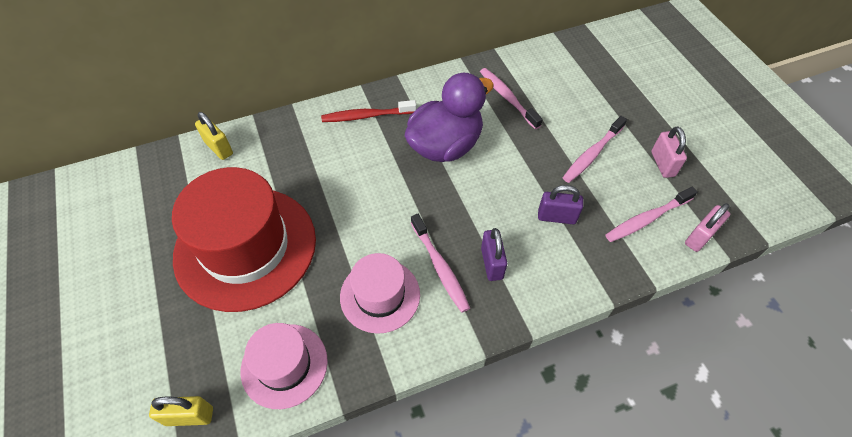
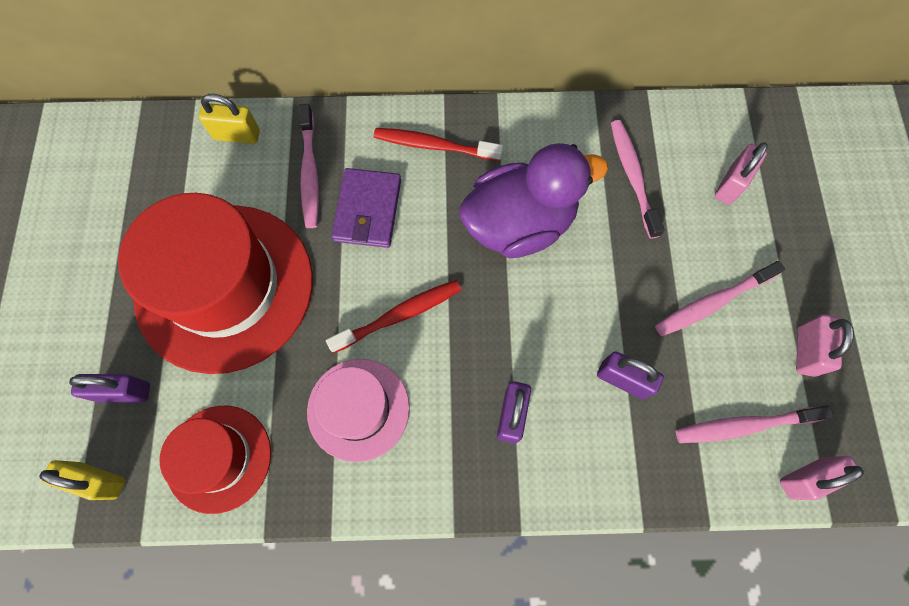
camera: 20 degrees right, 15 degrees up
(189, 345) = (124, 392): none -> purple padlock
(219, 148) = (237, 135): yellow padlock -> yellow padlock turned 60 degrees counterclockwise
(284, 365) = (219, 458): pink hat -> red hat
(335, 167) = (367, 210): none -> purple wallet
(385, 226) = (399, 315): none -> red toothbrush
(440, 266) = (445, 396): pink toothbrush -> pink toothbrush (310, 172)
(571, 85) = (730, 185): none -> pink padlock

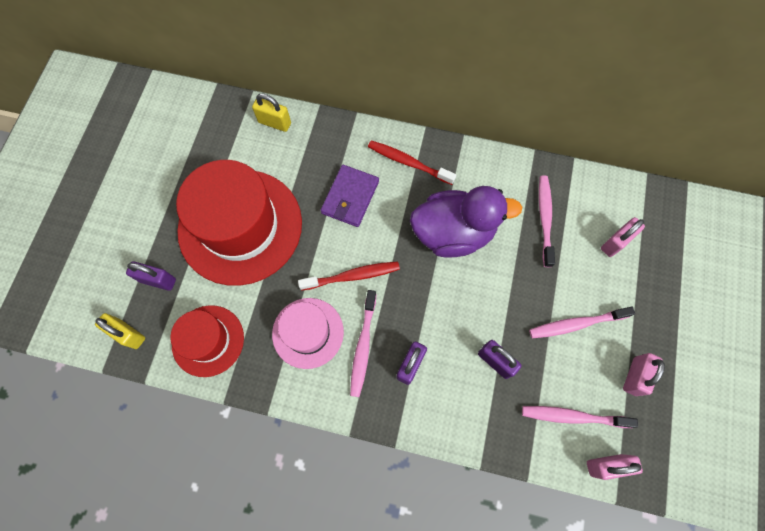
camera: 15 degrees right, 0 degrees up
(310, 172) = (317, 160): pink toothbrush -> pink toothbrush (363, 346)

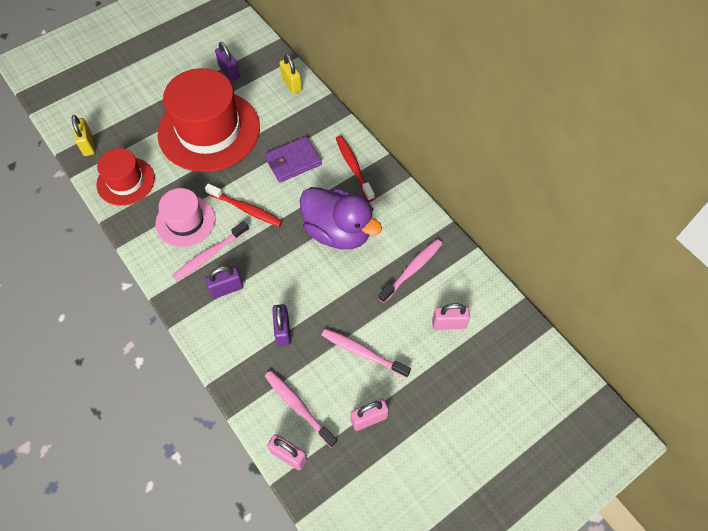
camera: 40 degrees right, 10 degrees down
(158, 280) = (133, 127): purple padlock -> purple padlock (229, 72)

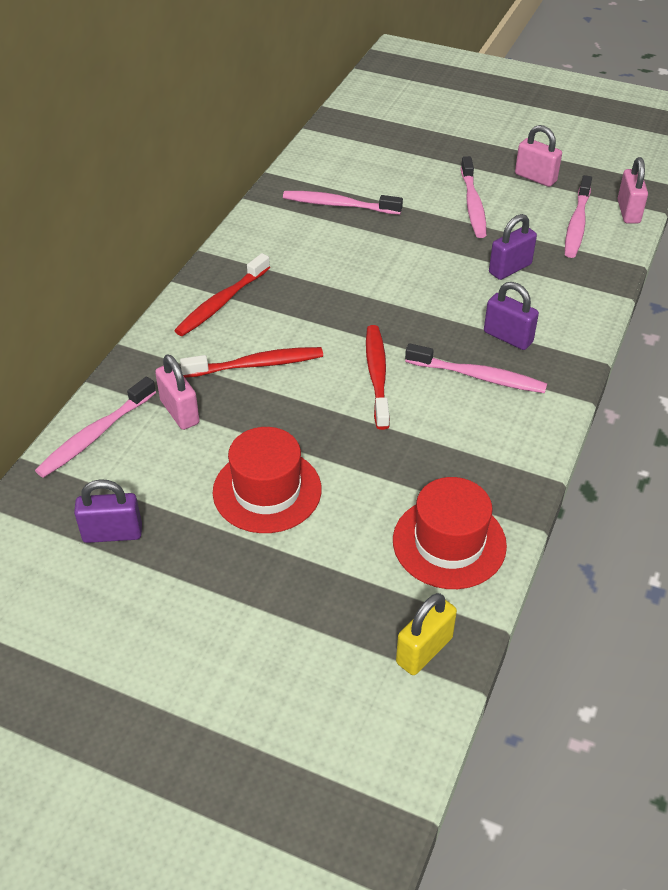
camera: 120 degrees left, 15 degrees down
(185, 221) = (452, 428): pink hat -> none
(209, 131) = (267, 490): red hat -> red hat, size x0.54
(229, 72) = (112, 533): purple padlock -> purple padlock turned 60 degrees clockwise
(291, 84) = (96, 435): yellow padlock -> pink toothbrush
(293, 161) = (256, 365): purple wallet -> red toothbrush
(338, 232) = (337, 277): purple duck -> none
(448, 323) = (381, 162): pink padlock -> pink padlock (179, 412)

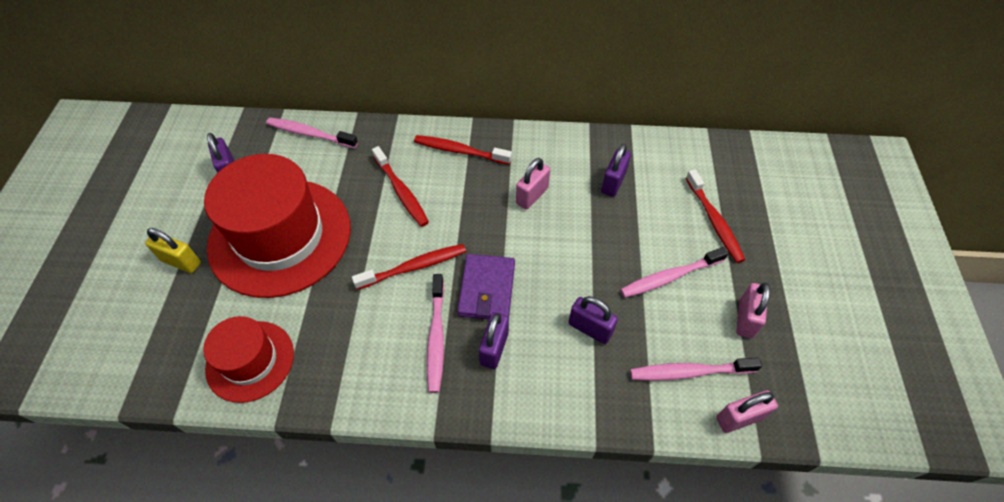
camera: 70 degrees right, 10 degrees up
(179, 412) = (342, 167): pink padlock -> pink padlock (532, 196)
(267, 490) = (280, 236): red hat -> red hat, size x1.84
(339, 205) = (613, 183): pink toothbrush -> purple padlock
(421, 160) = (714, 221): none -> red toothbrush
(424, 650) = (150, 369): yellow padlock -> yellow padlock (181, 262)
(433, 326) = (487, 289): none -> purple wallet

